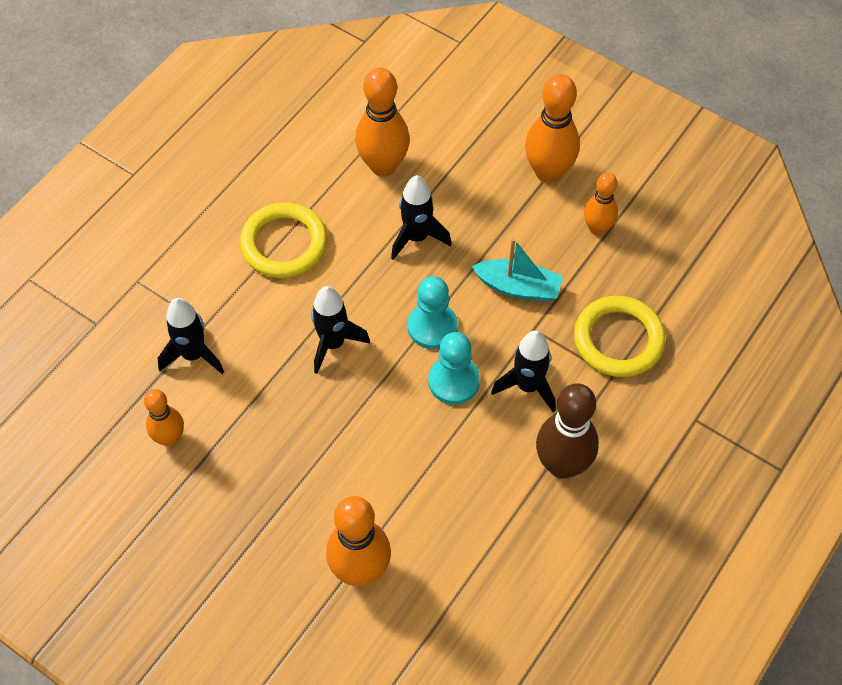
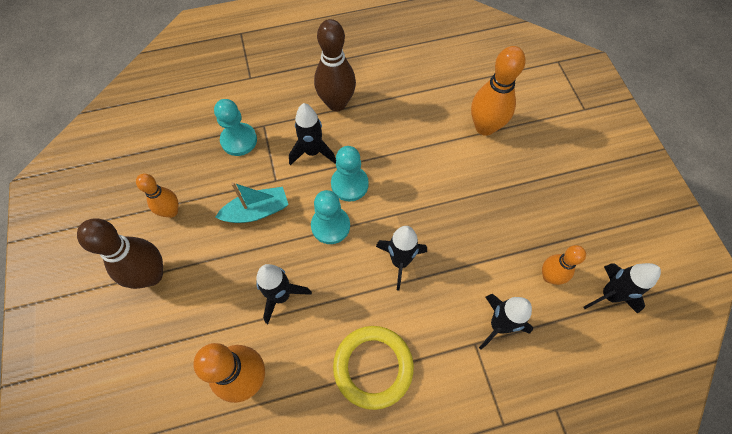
camera: 140 degrees left, 5 degrees up
(96, 463) = (609, 295): none -> black rocket
(518, 287) = (257, 211): turquoise boat -> turquoise boat turned 105 degrees clockwise
(548, 172) = (151, 275): orange bowling pin -> brown bowling pin
(618, 340) = (239, 140): yellow ring -> turquoise pawn

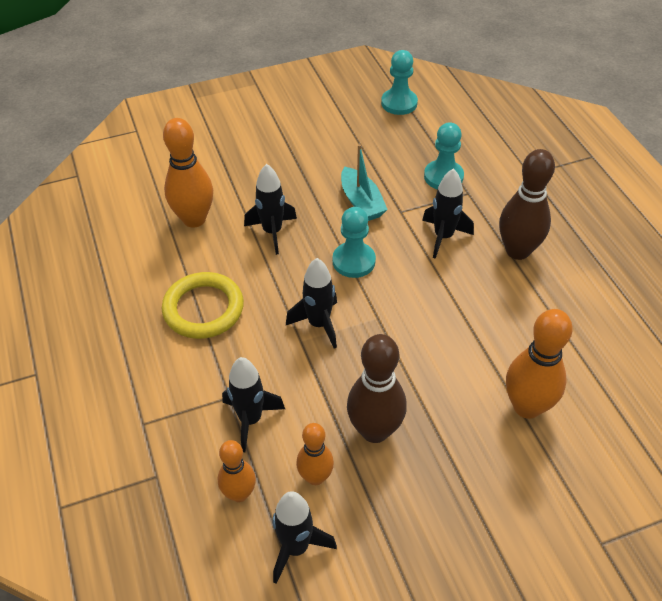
camera: 85 degrees right, 15 degrees down
(151, 275) = (286, 143): brown bowling pin -> brown bowling pin (375, 430)
(171, 211) = (351, 143): orange bowling pin -> orange bowling pin (239, 494)
(349, 184) = (408, 272): turquoise pawn -> turquoise pawn (399, 103)

